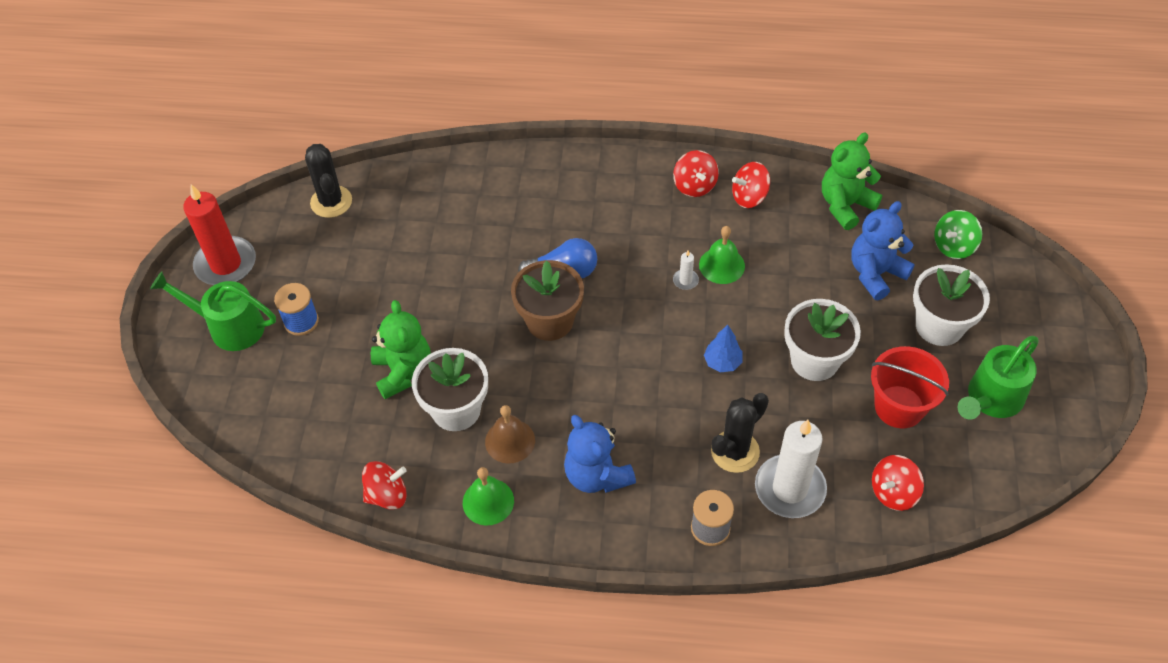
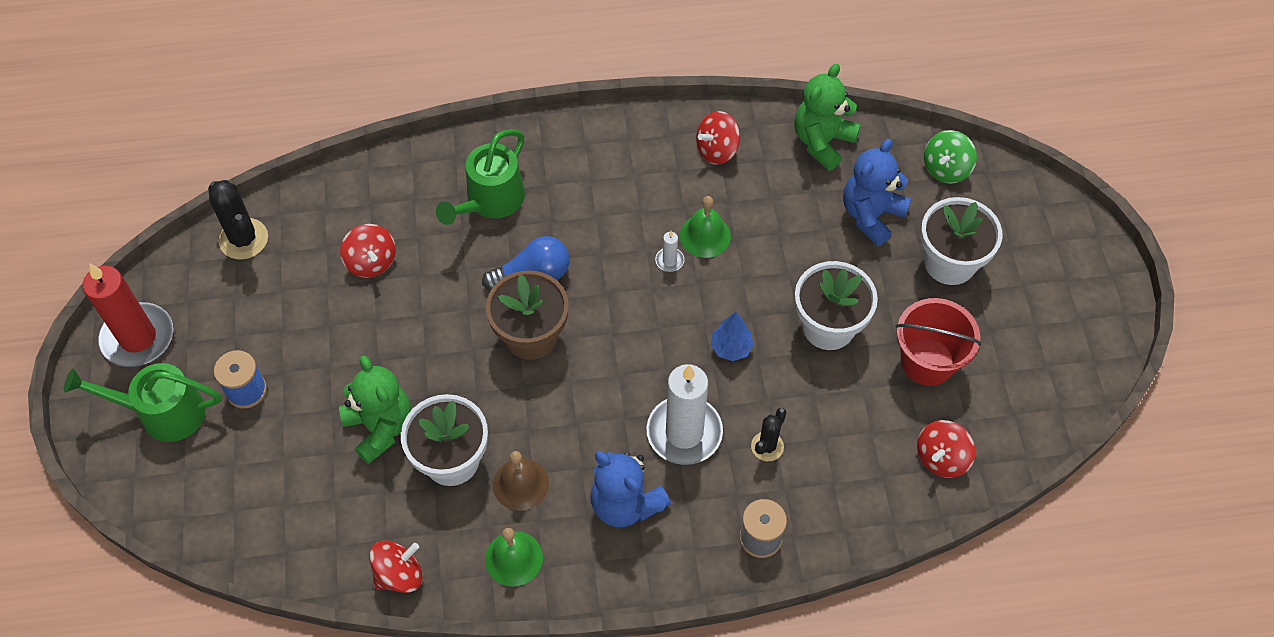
camera: 15 degrees left, 5 degrees up
(694, 186) = (654, 147): red spinning top -> red spinning top (371, 262)
(735, 451) = (767, 446): black cactus -> black cactus, size x0.62
(790, 488) = (834, 476): white candle -> white candle (684, 432)
(991, 399) = (1019, 335): green watering can -> green watering can (490, 201)

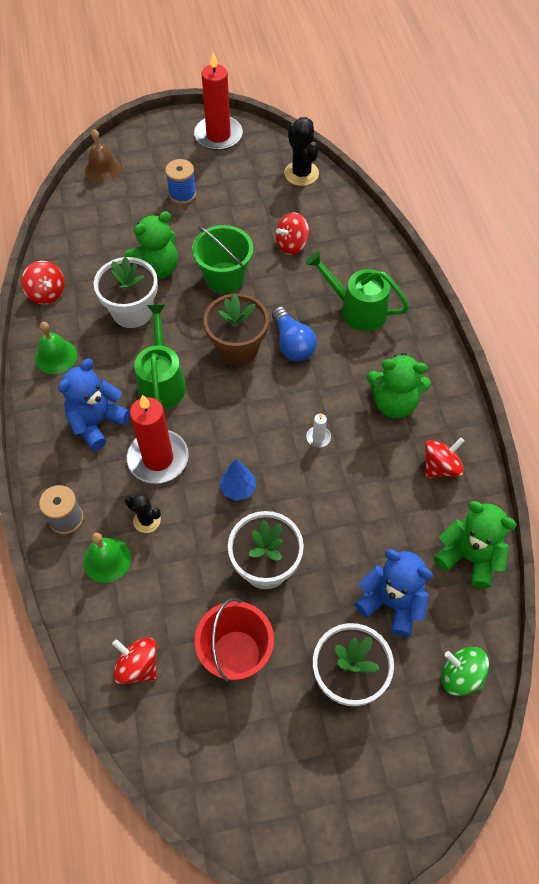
camera: 85 degrees right, 0 degrees up
(162, 413) = (164, 157): green watering can -> green watering can (161, 381)
(243, 239) = (301, 173): black cactus -> black cactus turned 75 degrees counterclockwise
(412, 344) = (224, 277): none -> green bucket
(520, 484) = (113, 354): brown bell -> brown bell (102, 169)
(630, 181) = (394, 403): none -> green teddy bear
(684, 432) = (158, 458): white candle -> red candle
(705, 235) = (347, 462): green bell -> green bell (107, 560)
(717, 150) = (440, 467): red spinning top -> red spinning top turned 90 degrees clockwise

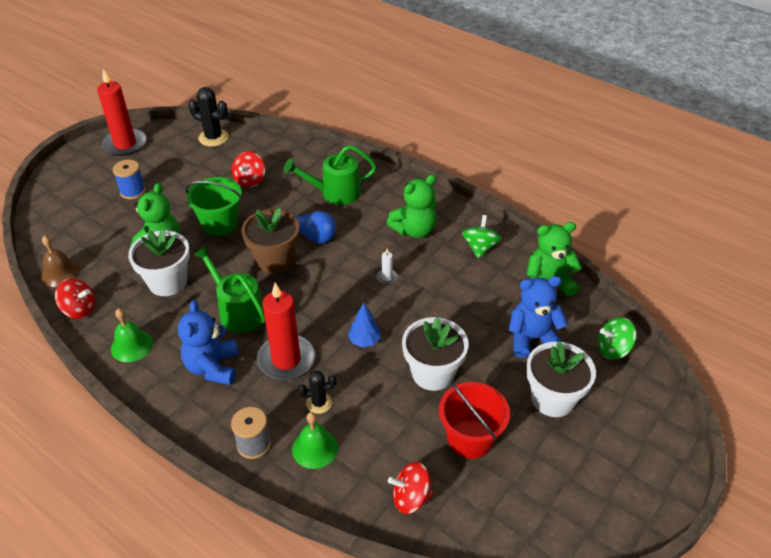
camera: 40 degrees left, 15 degrees down
(102, 169) = (46, 207): brown bell -> brown bell (60, 273)
(440, 467) = (480, 247): red spinning top -> green spinning top

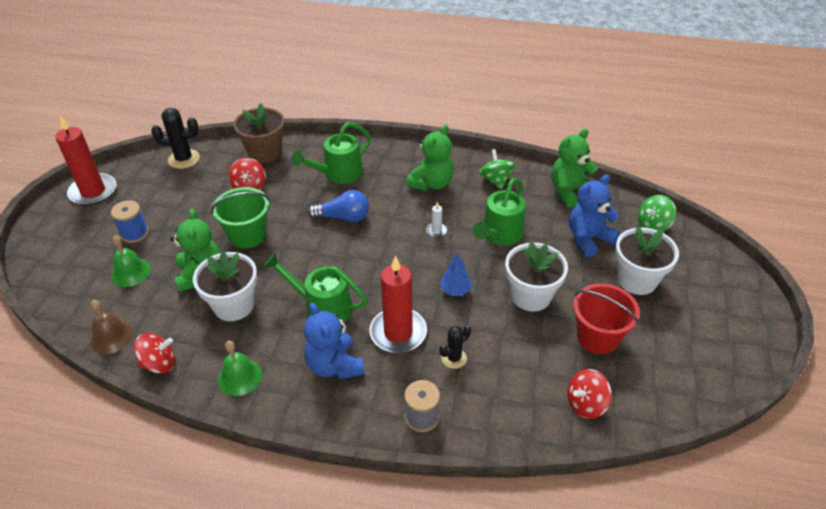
camera: 25 degrees left, 0 degrees up
(275, 259) = (324, 249): brown flower pot -> brown flower pot (265, 153)
(315, 448) = (478, 398): green bell -> green bell (130, 272)
(444, 303) = (499, 235): none -> green watering can

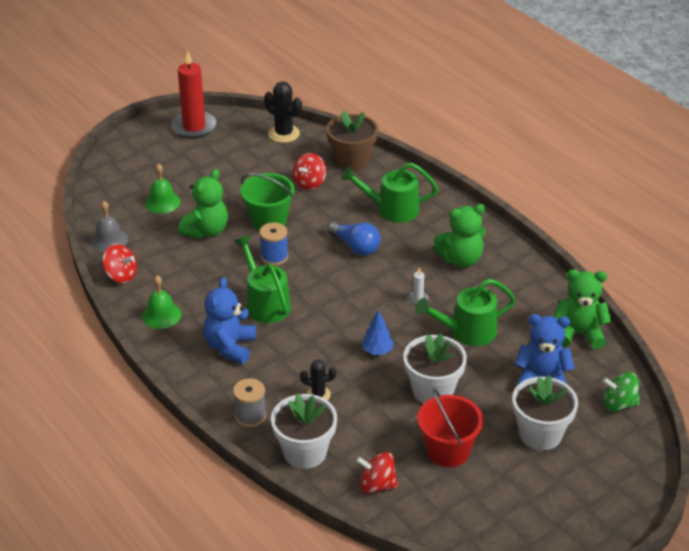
camera: 40 degrees right, 5 degrees down
(111, 337) = (109, 240): brown bell -> grey bell
(134, 233) = (192, 175): blue spool -> blue spool (274, 257)
(233, 305) = (206, 266): white flower pot -> white flower pot (305, 452)
(398, 333) = (299, 353): red candle -> none
(496, 180) = (522, 287): green spinning top -> none

